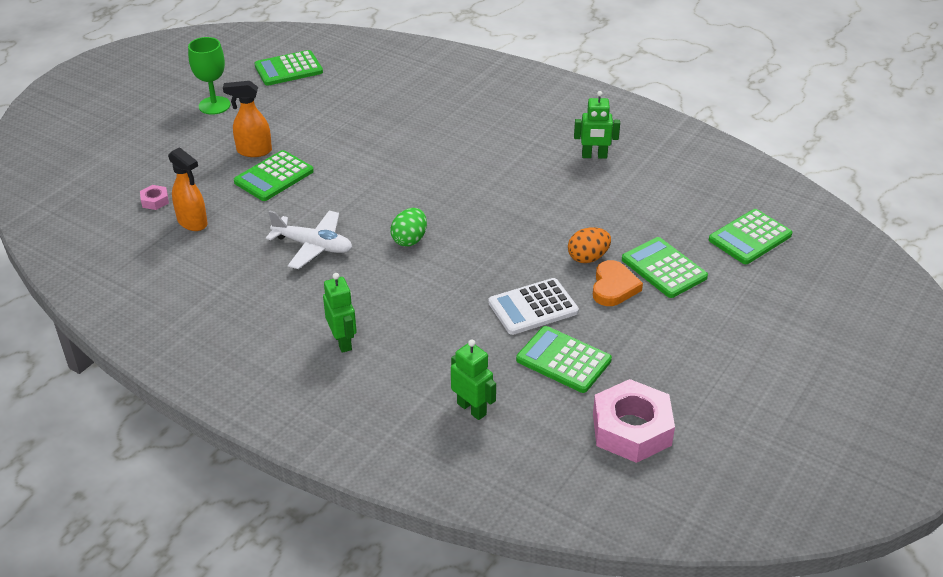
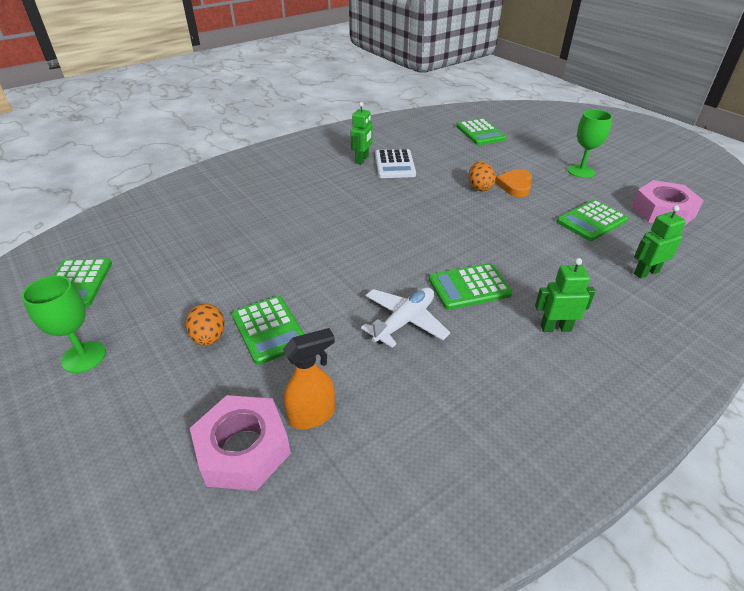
camera: 70 degrees left, 0 degrees up
(155, 201) = (243, 449): pink nut -> pink nut, size x2.33
(253, 151) = (209, 338): orange spray bottle -> orange egg
(409, 240) = (422, 261): green egg -> none
(533, 307) = (529, 221): white calculator -> white calculator (394, 164)
(613, 287) = (515, 185): orange heart -> orange heart turned 105 degrees counterclockwise
(664, 268) = (501, 164): green calculator -> green calculator (469, 287)
(698, 345) = (581, 171): none -> green goblet

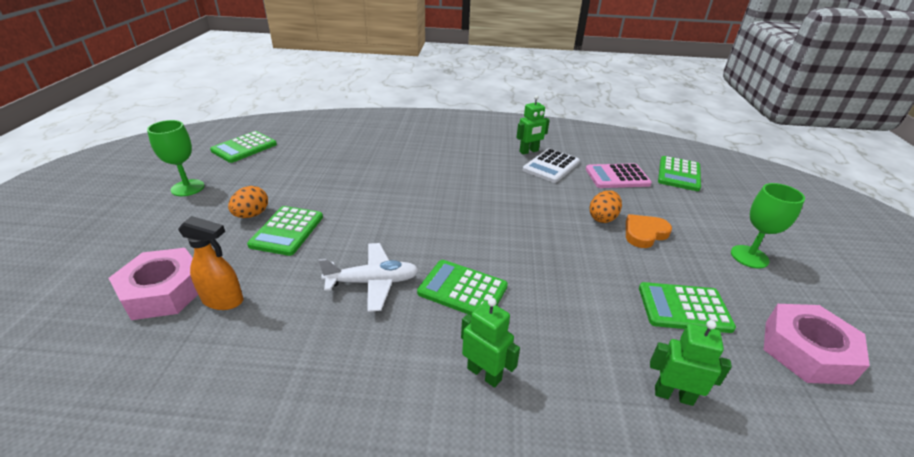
camera: 40 degrees right, 5 degrees down
(448, 152) = (617, 177): none -> pink calculator

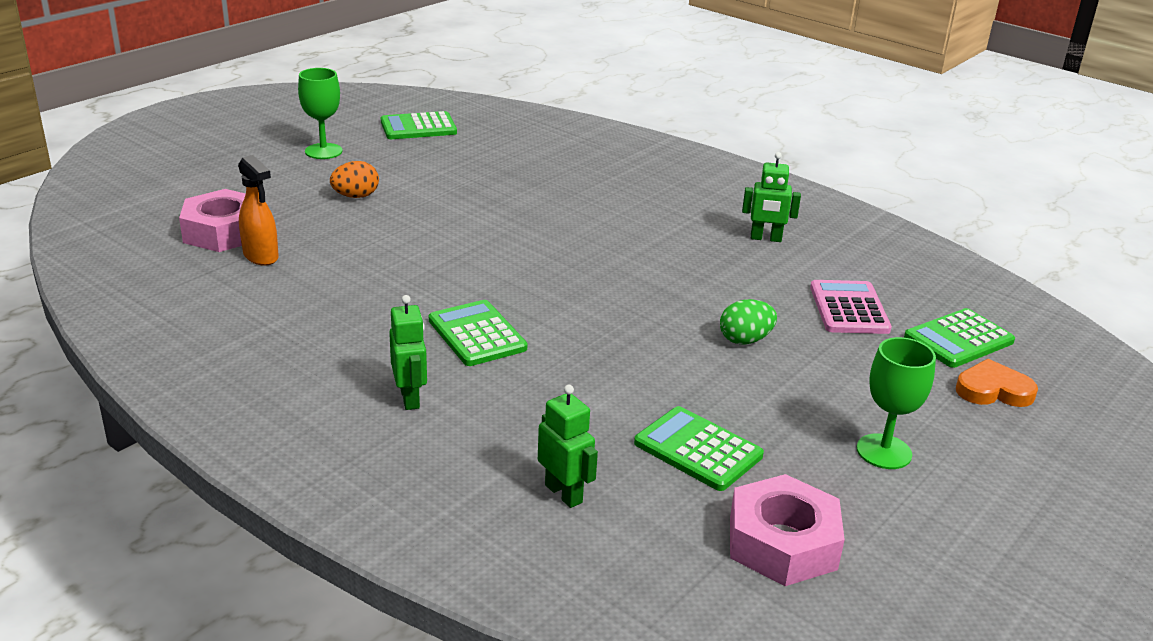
camera: 35 degrees right, 5 degrees down
(287, 231) = (372, 222): green calculator -> none
(373, 282) = (400, 294): white plane -> none
(551, 166) = (769, 265): white calculator -> none
(602, 218) = (745, 340): orange egg -> green egg
(617, 177) = (849, 308): pink calculator -> pink calculator turned 60 degrees clockwise
(644, 233) = (775, 375): orange heart -> orange heart (993, 390)

